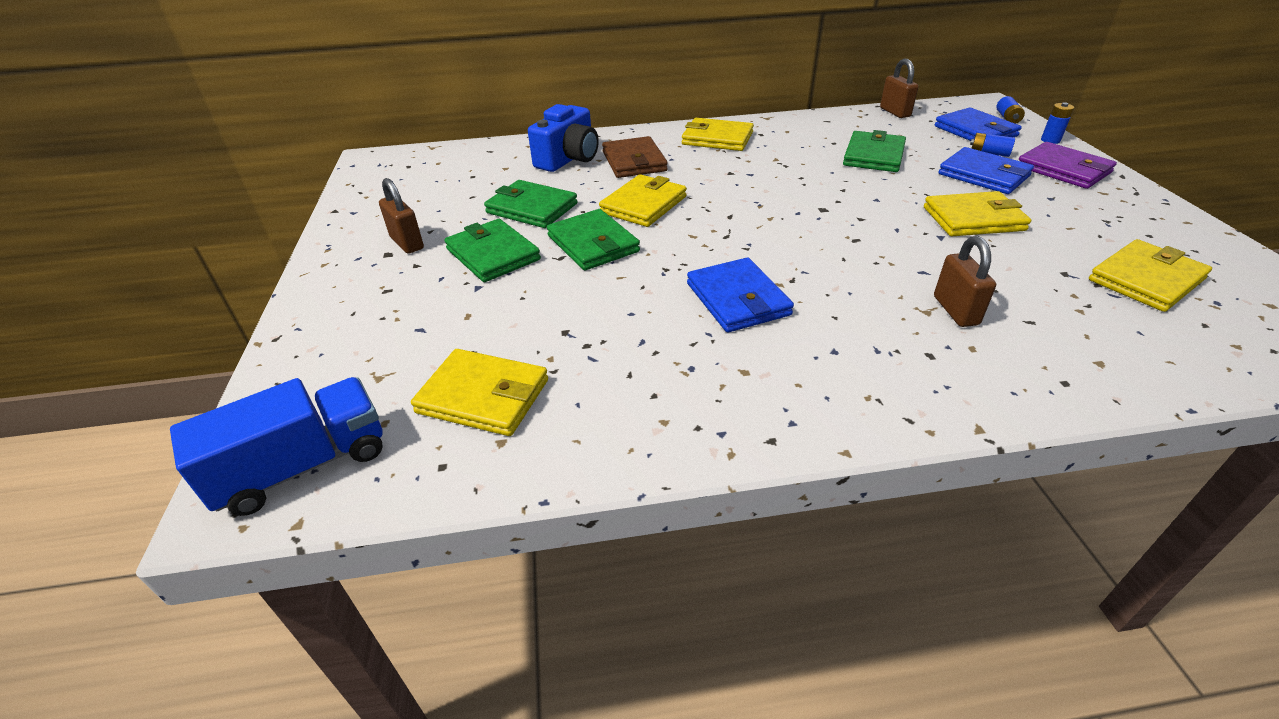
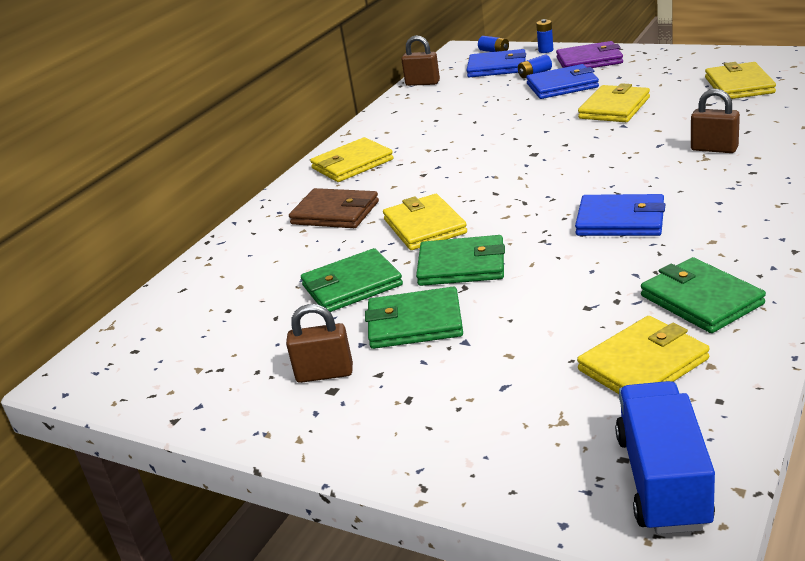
camera: 50 degrees left, 10 degrees down
(568, 159) = (277, 246): blue camera -> none
(873, 155) = (480, 112): green wallet -> green wallet (701, 300)

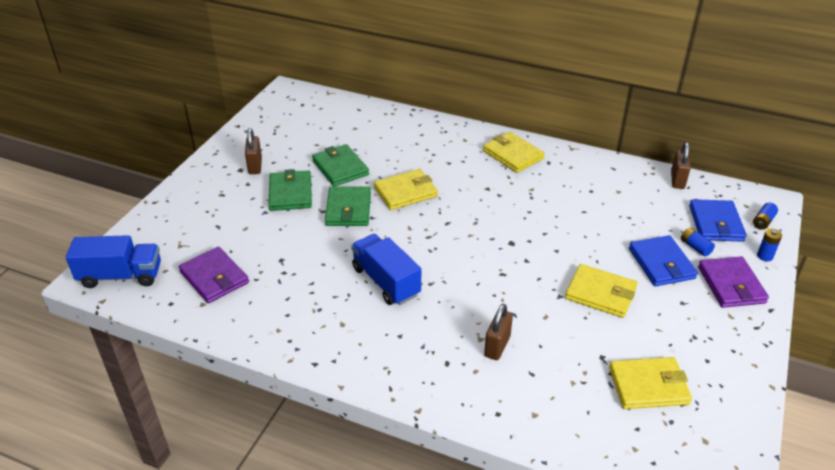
camera: 80 degrees right, 10 degrees up
(335, 213) = (436, 154): brown wallet -> none
(620, 220) = (386, 281): blue wallet -> blue truck
(643, 364) = (214, 277): yellow wallet -> purple wallet
(701, 300) = (270, 308): green wallet -> none

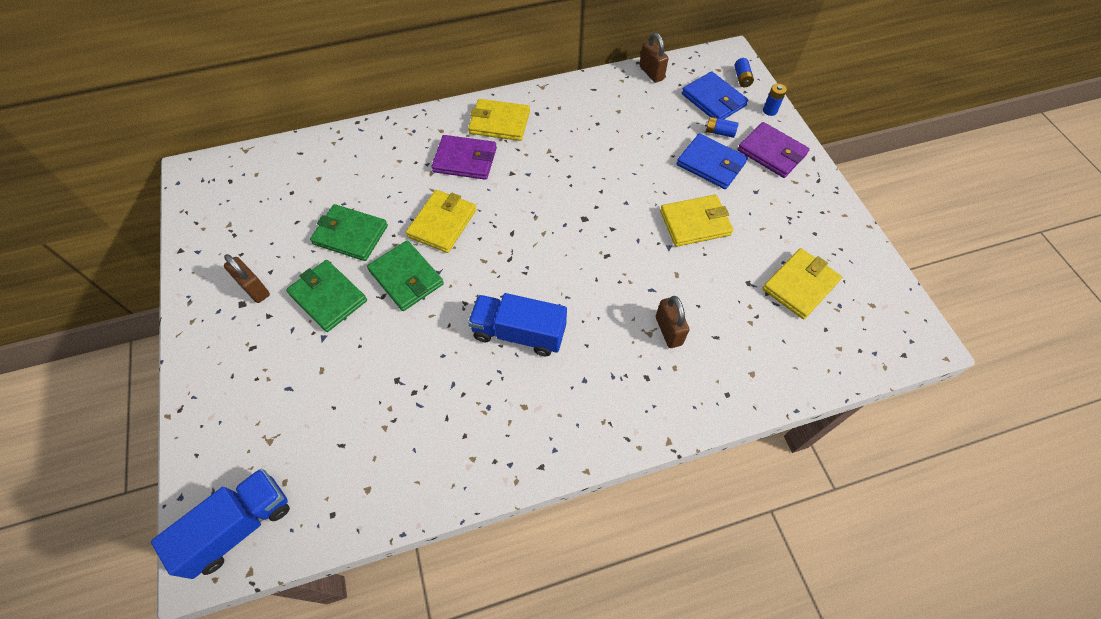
camera: 40 degrees left, 20 degrees up
(214, 277) = (348, 450): purple wallet -> purple wallet (465, 160)

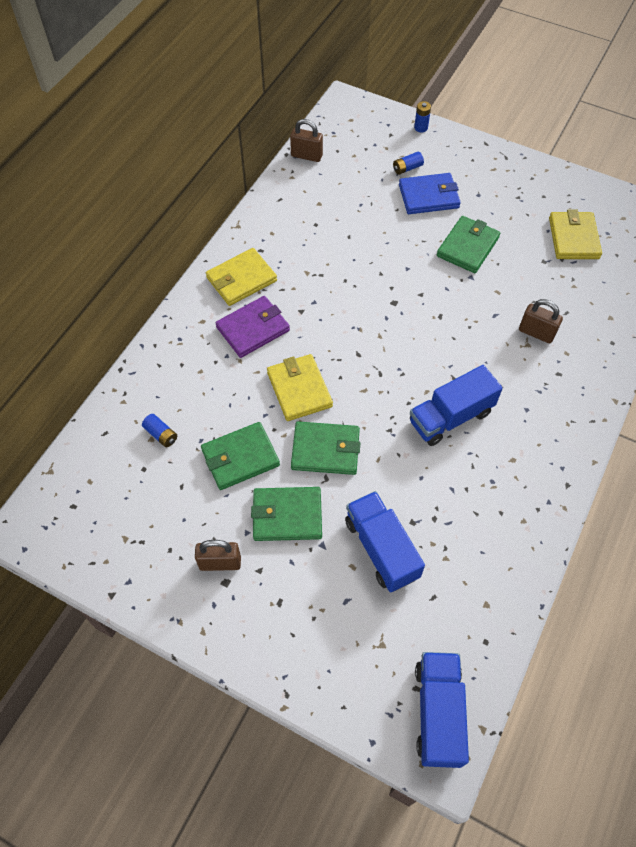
camera: 45 degrees left, 0 degrees up
(353, 377) = (381, 548): none -> blue truck
(695, 223) = (467, 247): yellow wallet -> green wallet
(713, 100) = (375, 146): blue wallet -> none
(742, 78) = (374, 115): blue battery -> blue battery (161, 434)
(772, 152) = (457, 158): purple wallet -> none

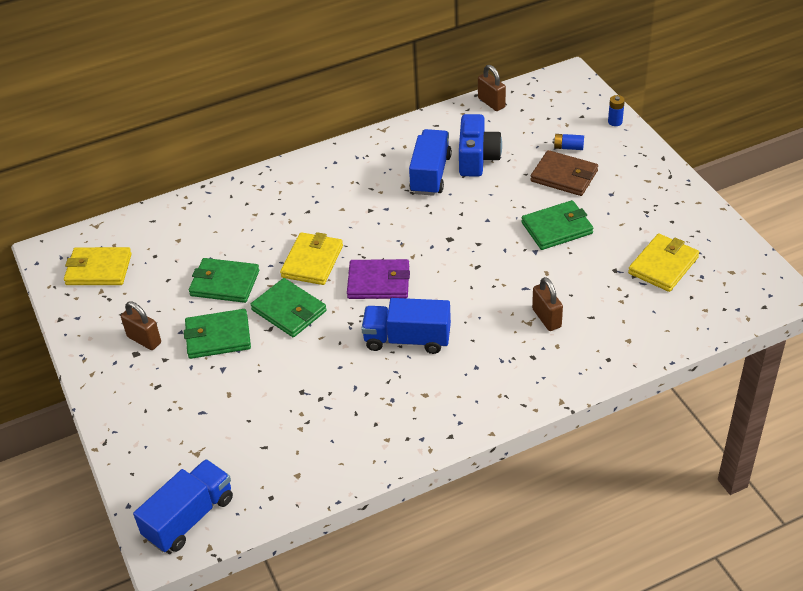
camera: 40 degrees right, 15 degrees down
(161, 434) = (187, 240): blue battery -> none
(241, 279) = (347, 167): yellow wallet -> yellow wallet (98, 269)
(253, 329) = (321, 205): purple wallet -> purple wallet (379, 282)
(287, 515) = (218, 337): green wallet -> green wallet turned 45 degrees counterclockwise
(345, 214) = (477, 158): none -> blue camera
(381, 548) = (261, 395): blue truck -> blue truck (430, 174)
(429, 196) = (564, 176): blue wallet -> brown wallet

